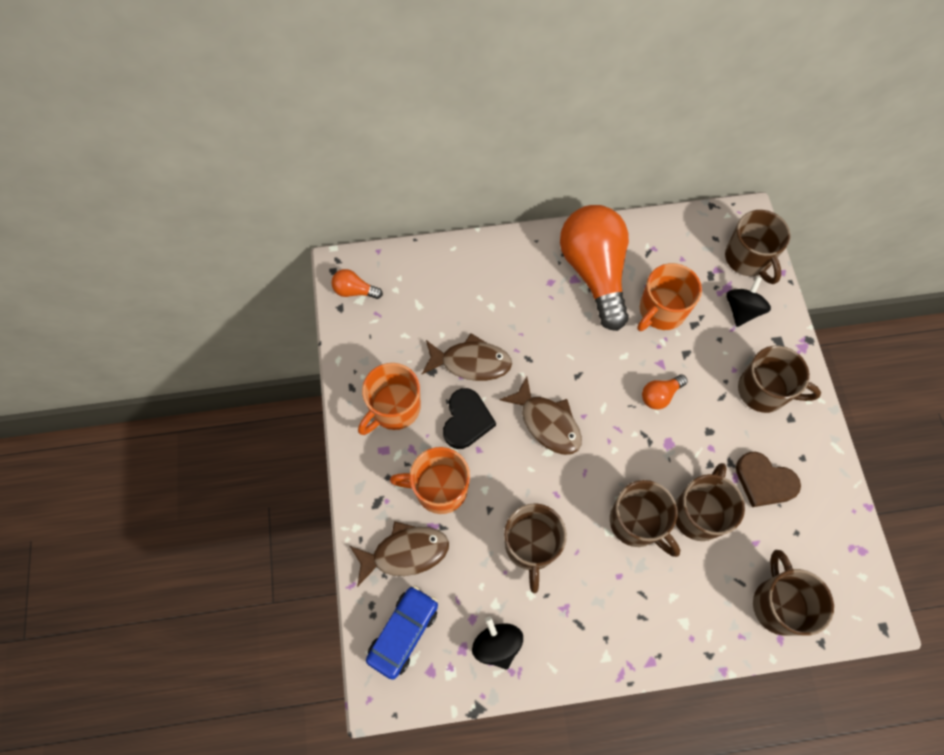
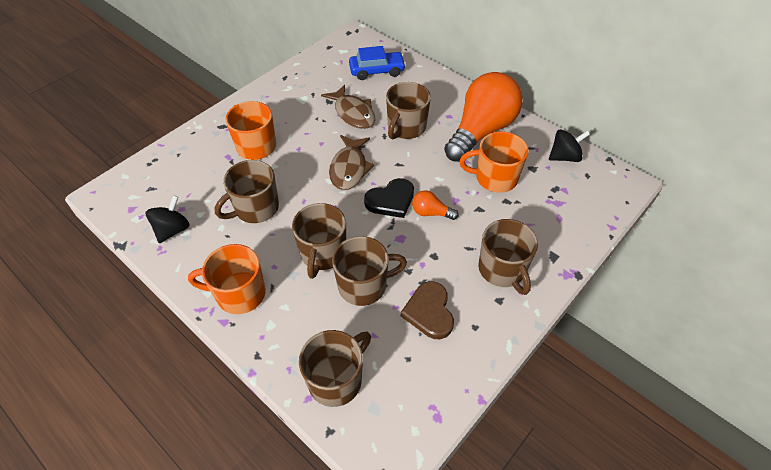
camera: 50 degrees right, 15 degrees down
(354, 291) = (345, 46): orange light bulb -> none
(394, 408) = (289, 100): orange mug -> orange mug (239, 294)
(403, 632) = (147, 182): blue car -> blue car (377, 71)
(405, 553) = (200, 155): brown fish -> none
(466, 420) = (312, 132): black heart -> black heart (391, 200)
(742, 310) = (551, 220): black spinning top -> black spinning top (564, 157)
(748, 259) = (595, 201): brown mug -> brown mug (406, 128)

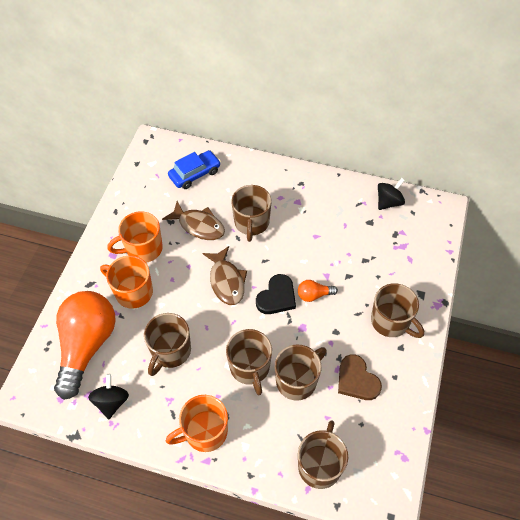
camera: 25 degrees left, 5 degrees up
(481, 131) = (313, 202): orange light bulb -> orange light bulb (87, 345)
(495, 178) = (346, 243): orange mug -> orange mug (143, 249)

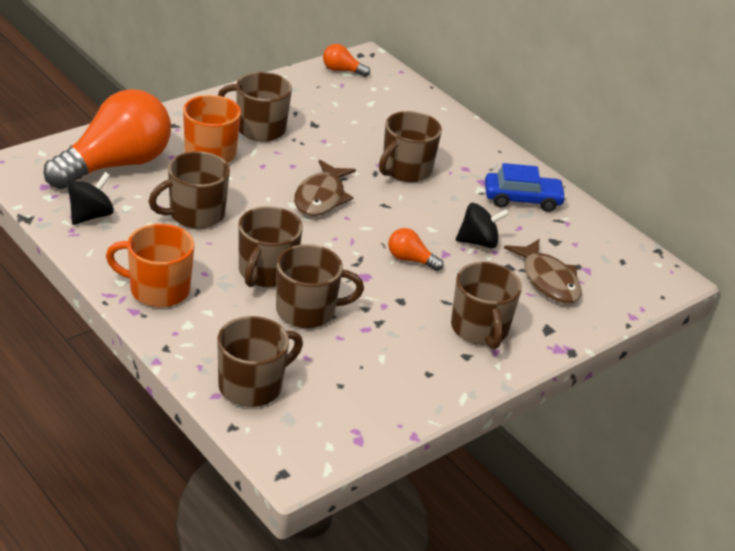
camera: 30 degrees right, 20 degrees down
(143, 249) = (259, 128): orange mug -> brown mug
(147, 162) = (342, 70): none -> orange light bulb
(195, 174) = (386, 103): blue car -> blue car (522, 199)
(199, 225) = (342, 142): brown fish -> brown fish (548, 280)
(277, 297) = (364, 238): black heart -> none
(357, 380) = (378, 350): brown heart -> none
(388, 202) = (600, 237): black spinning top -> black spinning top (478, 242)

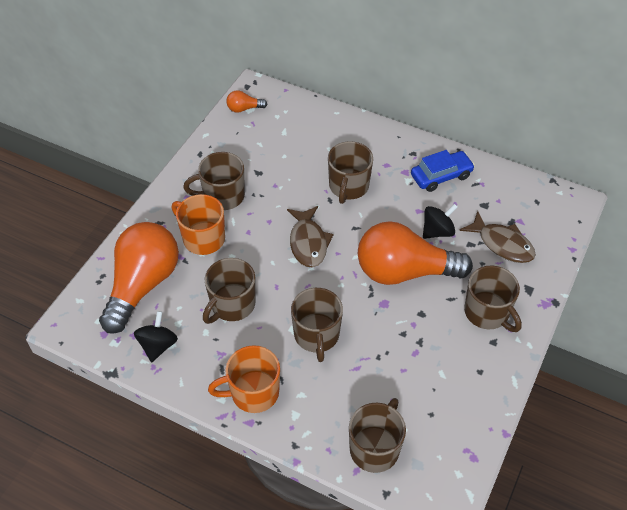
camera: 20 degrees left, 15 degrees up
(307, 311) = (367, 357): brown mug -> none
(410, 260) = (404, 271): orange light bulb -> orange light bulb, size x2.44

